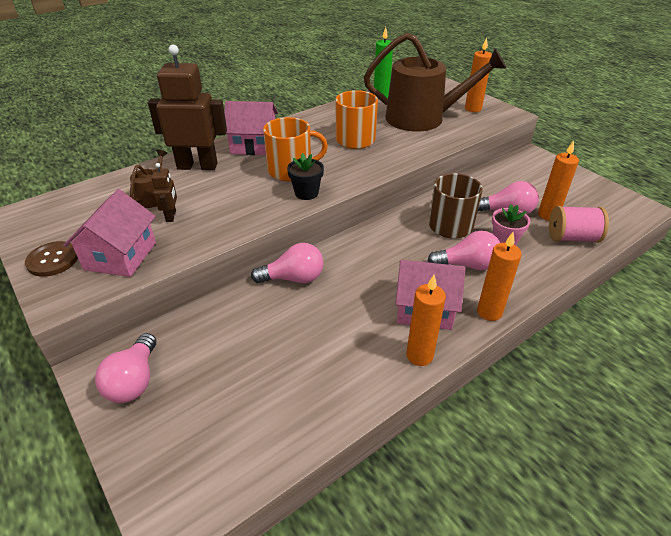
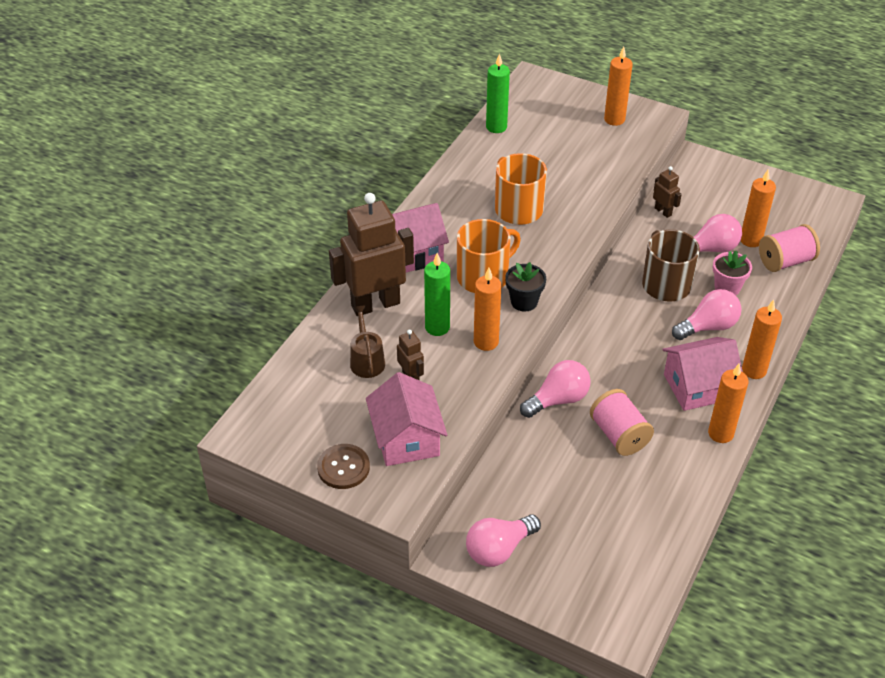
camera: 25 degrees left, 5 degrees up
(134, 381) = (499, 549): pink light bulb -> pink light bulb turned 75 degrees clockwise
(225, 191) = (437, 327): none -> green candle
(251, 210) = (486, 342): none -> orange candle
(322, 323) = (619, 435): none -> pink spool
(422, 118) = (568, 153): brown watering can -> none
(482, 179) = (663, 211): none -> brown robot

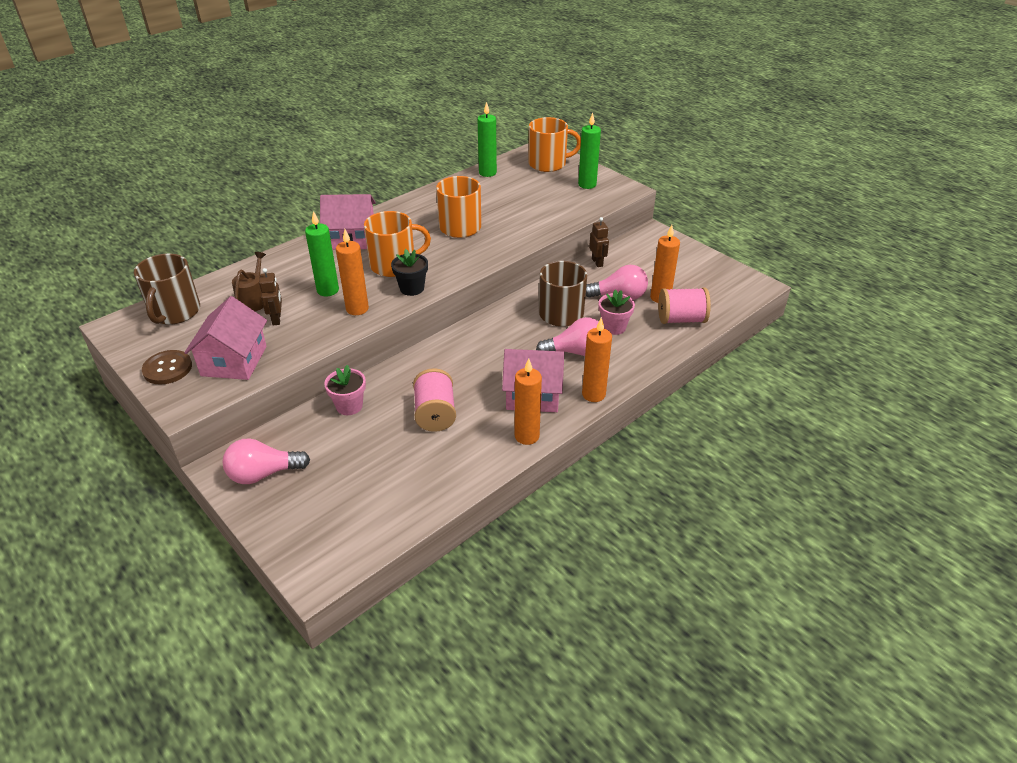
camera: 20 degrees right, 5 degrees down
(292, 399) = (175, 312): none -> brown mug
(375, 304) = (294, 265): brown robot -> none
(528, 451) = (349, 406): none -> pink flower pot
(554, 99) = (548, 164): none -> orange mug
(558, 400) = (404, 374): pink light bulb -> none
(614, 119) = (587, 185): orange candle -> green candle

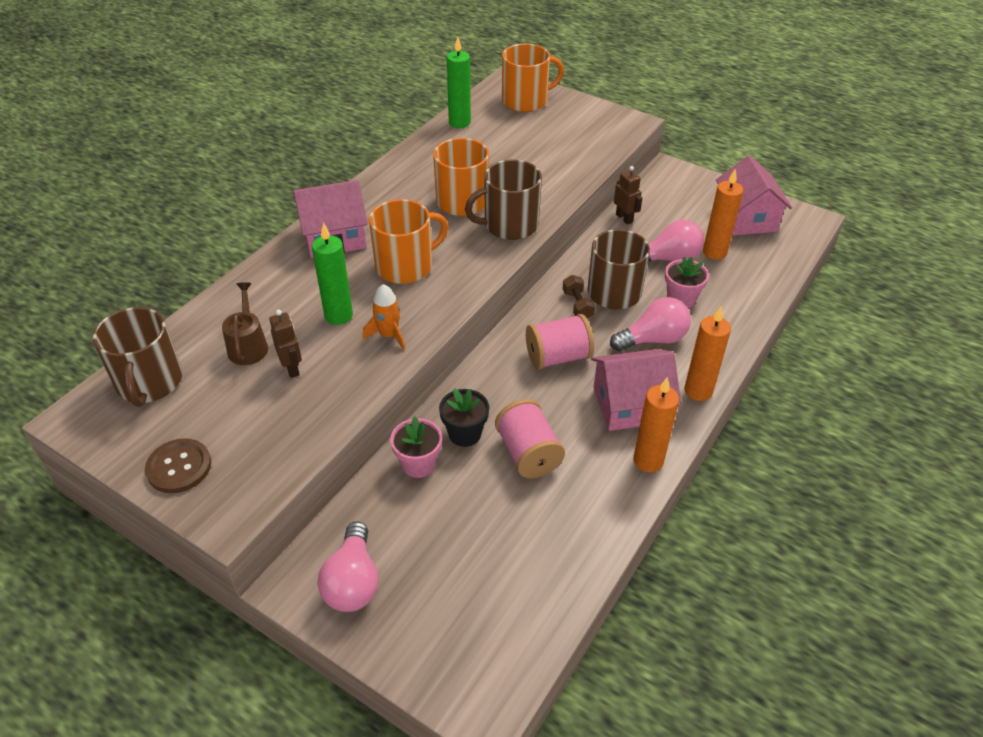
camera: 15 degrees left, 5 degrees up
(234, 361) = (264, 438): pink house -> pink house (746, 218)
(263, 474) = (353, 582): pink light bulb -> pink light bulb turned 60 degrees counterclockwise
(357, 309) = (388, 335): orange candle -> orange rocket
(412, 288) = (443, 295): black flower pot -> black flower pot (464, 434)
(488, 248) = (509, 225): none -> brown mug
(527, 318) = (577, 305): none -> brown dumbbell
(587, 185) = (584, 122): green candle -> none
(681, 319) = (749, 276): pink spool -> pink spool (558, 357)

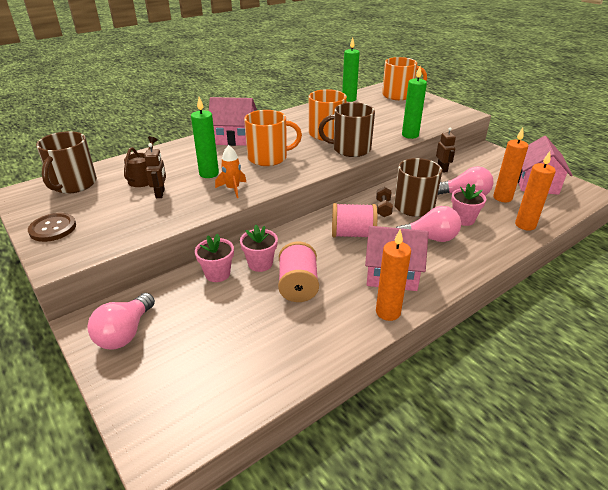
camera: 20 degrees right, 10 degrees down
(464, 434) = (260, 264): black flower pot -> pink flower pot
(576, 181) = (410, 135): none -> green candle
(698, 391) = (451, 276): orange candle -> orange candle (525, 225)

